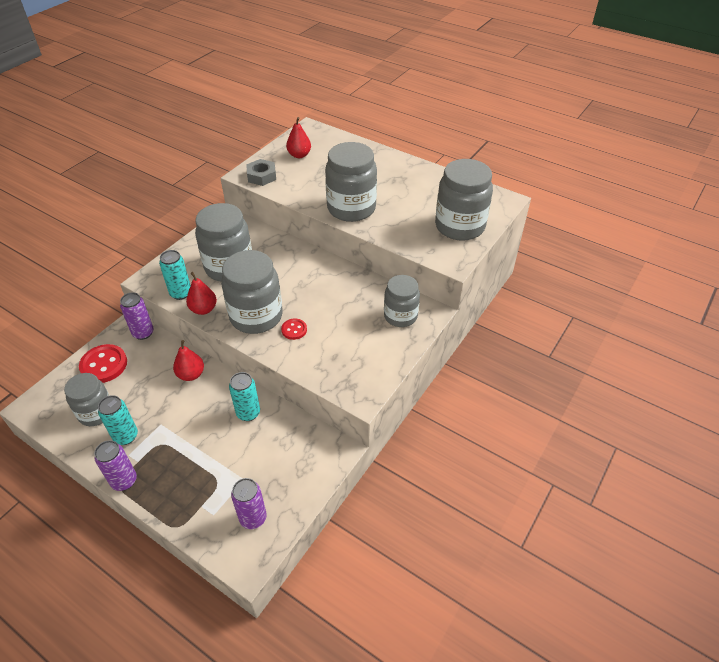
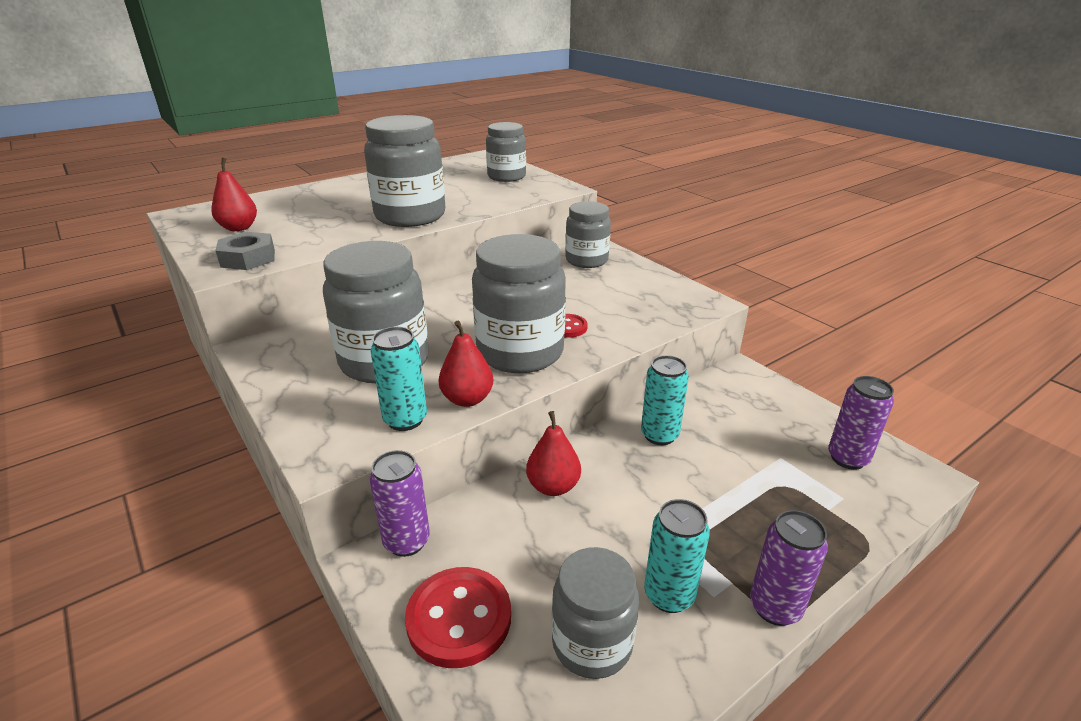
camera: 70 degrees left, 15 degrees down
(459, 226) = (506, 177): grey jar -> grey jar, size x0.64

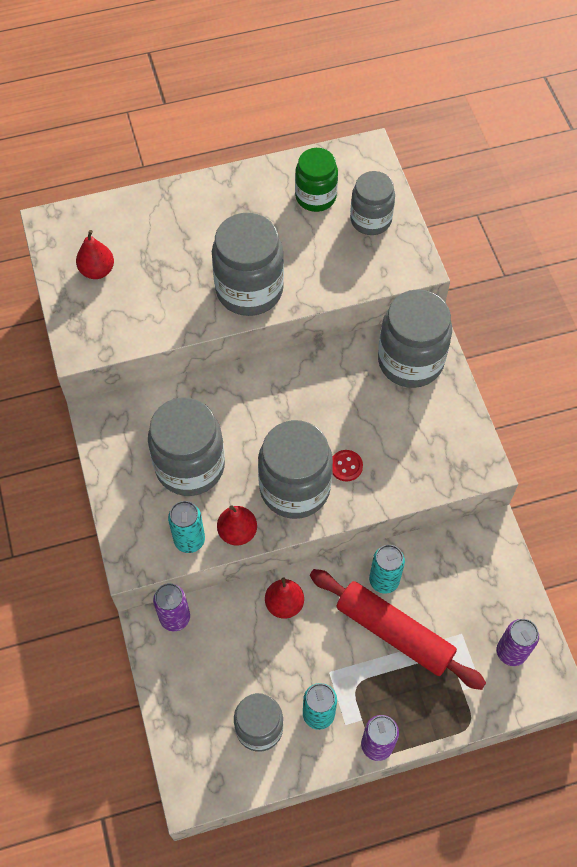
camera: 20 degrees right, 30 degrees up
(248, 258) = (101, 334): grey nut -> none
(451, 174) = (315, 197): none -> green jar
(459, 618) = (191, 685): red button -> none
(586, 260) = (410, 361): grey jar -> grey jar, size x1.57
(705, 477) = (394, 633): none -> red rolling pin

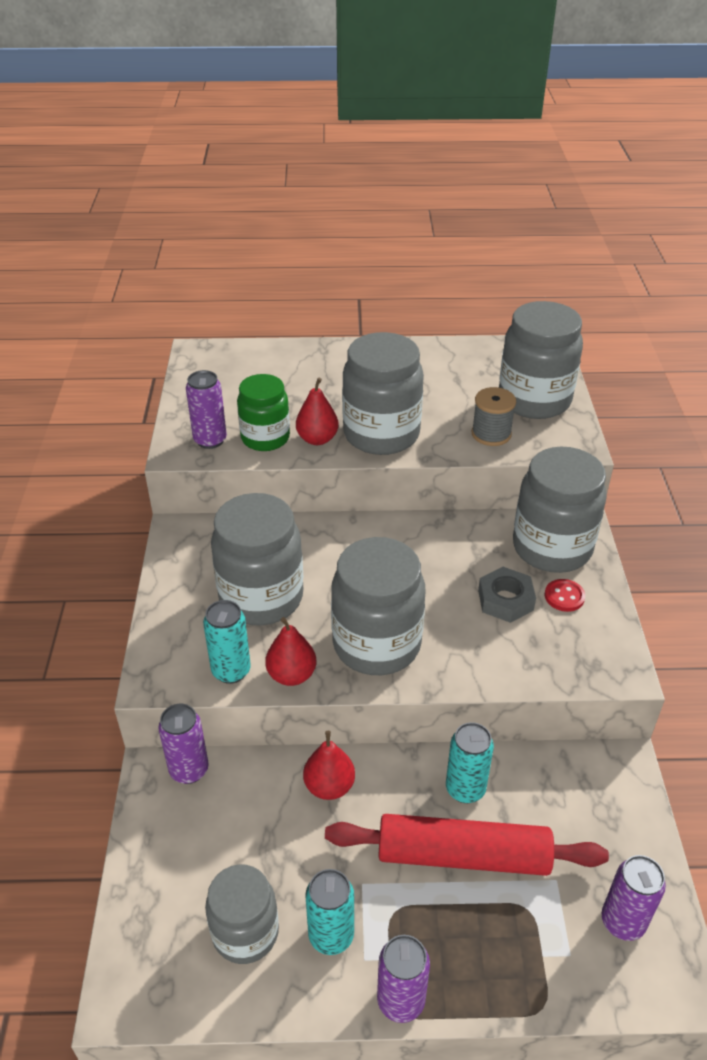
camera: 15 degrees right, 20 degrees down
(97, 270) = (227, 393): red pear -> red pear (317, 439)
(102, 330) = (210, 440): none -> purple can
(315, 197) = (479, 373): green jar -> green jar (265, 438)
(342, 269) = (491, 434): none -> grey spool
(346, 466) = (446, 634): red button -> red button (564, 596)
(370, 220) = (534, 400): grey jar -> grey jar, size x1.57
(384, 422) = (505, 600): none -> grey nut
(394, 633) = (463, 856): red rolling pin -> red rolling pin turned 45 degrees counterclockwise

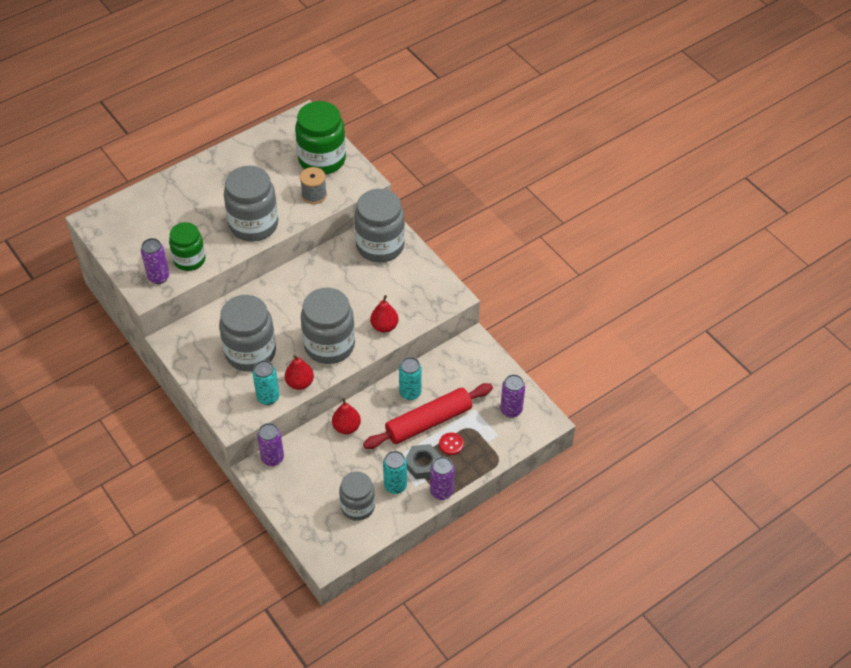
camera: 35 degrees left, 10 degrees up
(317, 439) = (220, 246): red pear -> red pear (384, 326)
(505, 600) = (376, 288): grey nut -> grey nut (422, 464)
(534, 400) = (322, 160): grey jar -> green jar
(564, 596) = (403, 271): red button -> red button (451, 444)

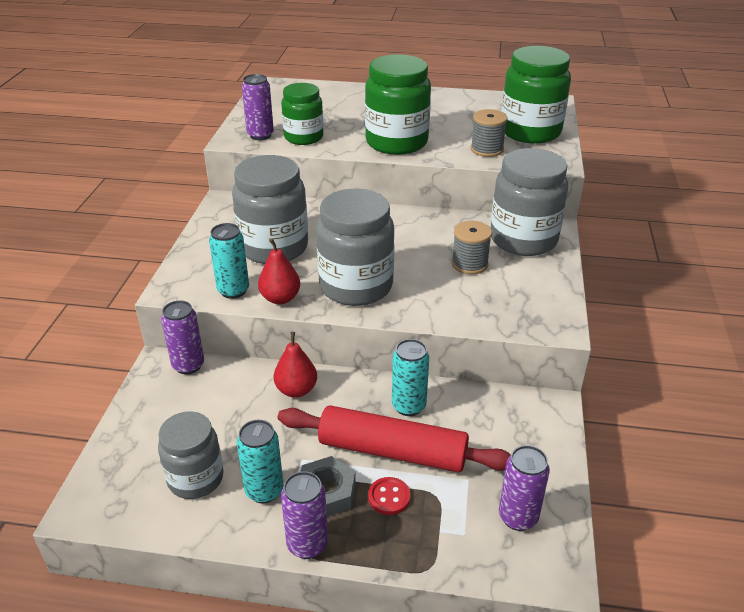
camera: 45 degrees right, 15 degrees down
(253, 225) = (396, 142): grey jar -> green jar
(370, 285) = (469, 264): none -> grey spool
(384, 326) = (438, 305): red pear -> none

